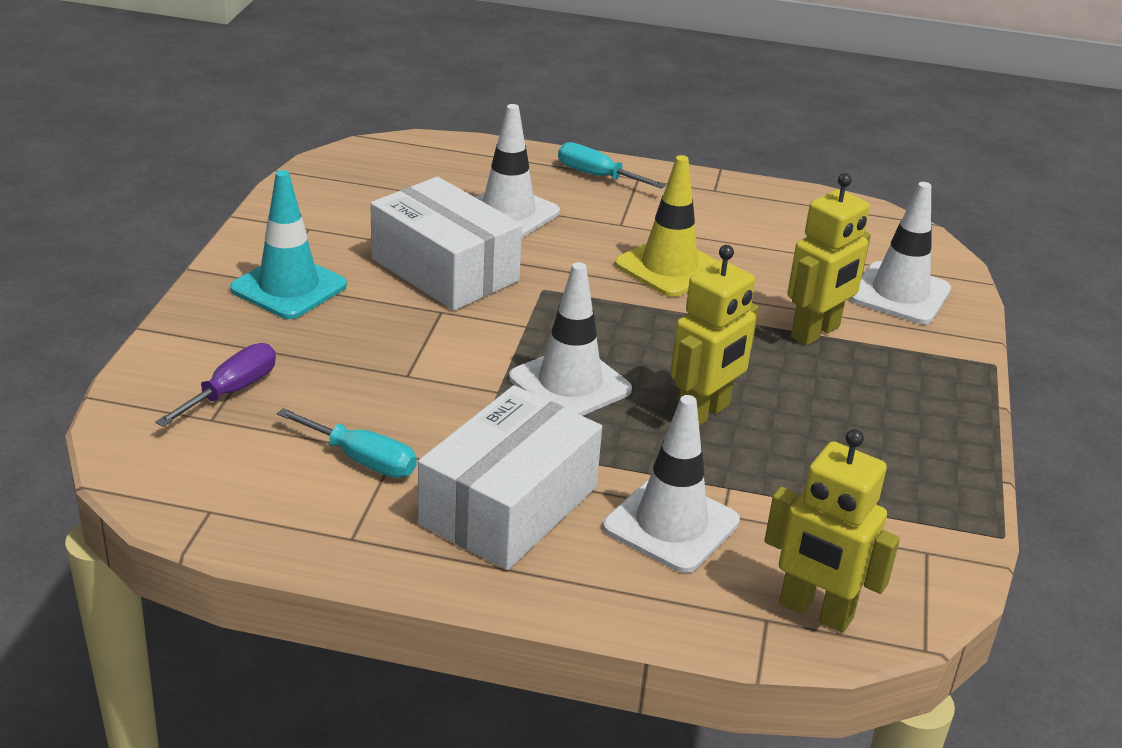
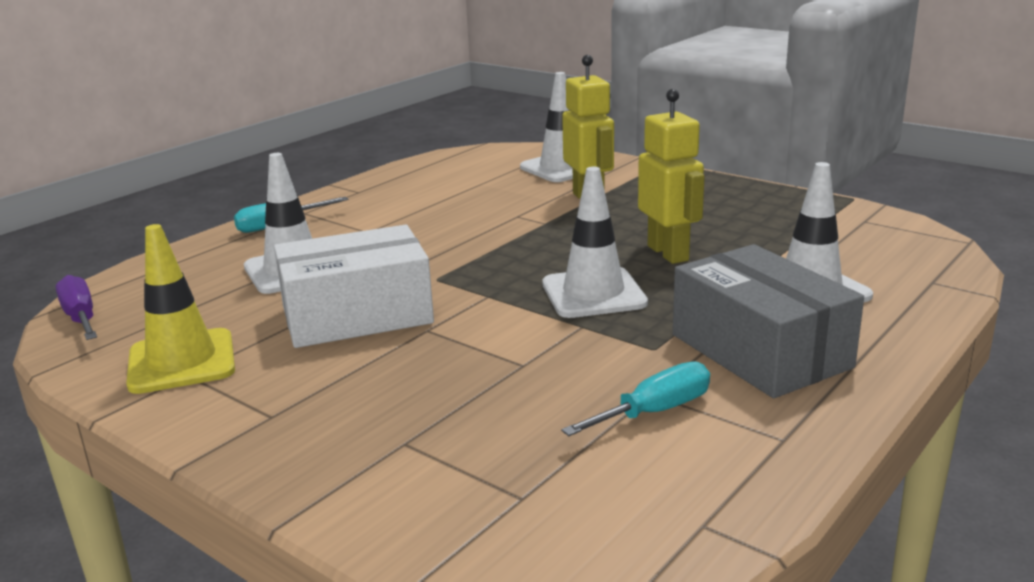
camera: 60 degrees left, 10 degrees down
(232, 391) = (476, 474): purple screwdriver -> purple screwdriver (81, 317)
(288, 287) = (297, 405): turquoise traffic cone -> none
(508, 505) = (760, 351): white box -> grey box
(669, 267) = (454, 227): yellow traffic cone -> yellow traffic cone (182, 362)
(815, 612) = (926, 264): yellow robot -> none

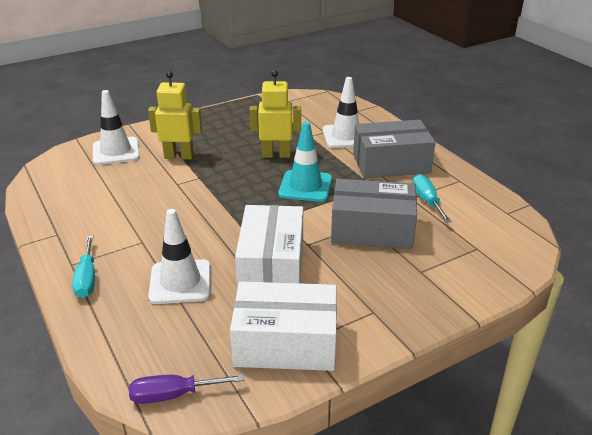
camera: 70 degrees left, 10 degrees up
(182, 362) = (285, 343): yellow traffic cone -> white box
(506, 373) = (372, 229): none -> grey box
(593, 294) = (305, 186): white traffic cone -> turquoise traffic cone

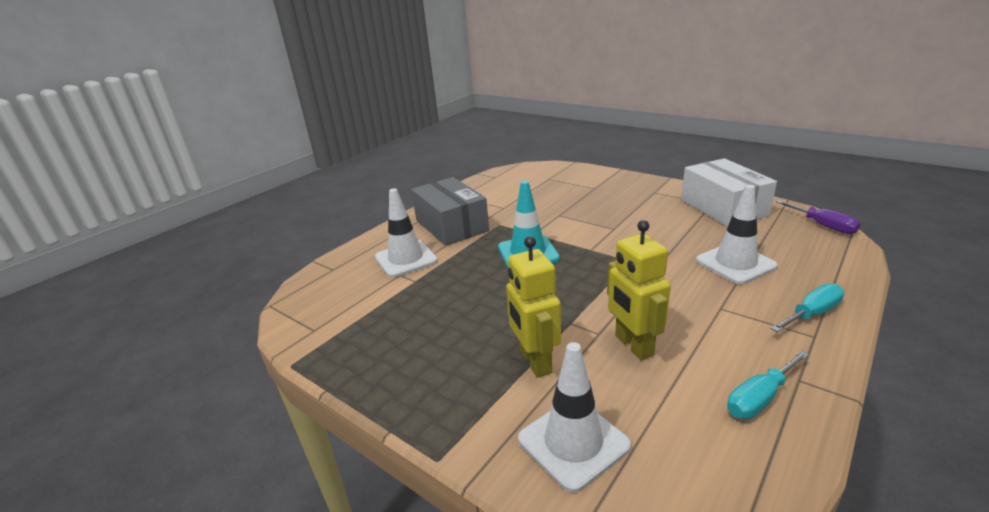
camera: 110 degrees left, 5 degrees down
(272, 265) = (658, 234): white box -> none
(276, 155) = (476, 288): yellow robot -> yellow robot (633, 345)
(372, 229) = (565, 211): grey box -> none
(427, 201) = (503, 201): turquoise screwdriver -> turquoise screwdriver (759, 398)

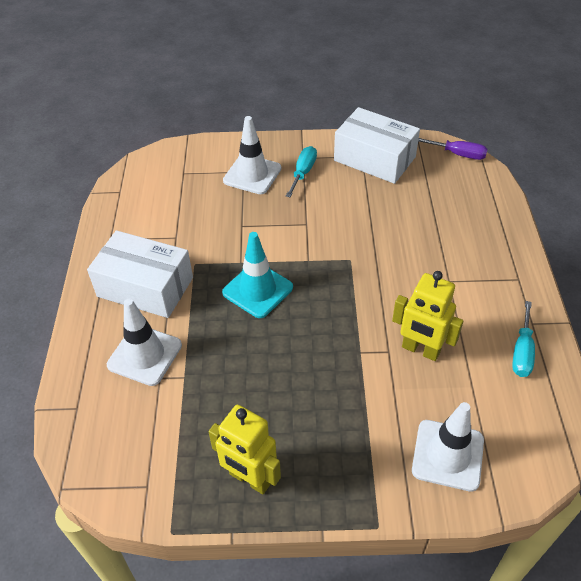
camera: 40 degrees left, 20 degrees up
(451, 225) = (145, 287): grey box -> white box
(535, 362) = (367, 405): yellow robot -> yellow robot (250, 479)
(735, 263) = (428, 227): white traffic cone -> white traffic cone (252, 174)
(812, 313) = (505, 258): turquoise screwdriver -> turquoise screwdriver (303, 172)

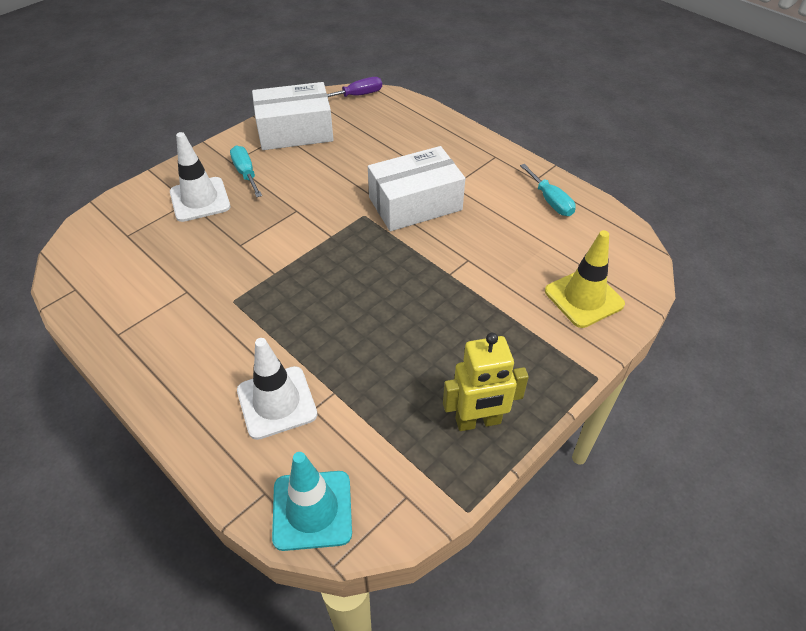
camera: 45 degrees left, 0 degrees up
(145, 287) = (207, 349): white box -> white box (415, 204)
(257, 290) = (316, 284): turquoise traffic cone -> turquoise traffic cone (312, 510)
(420, 350) = (488, 244): yellow robot -> none
(448, 455) = (584, 298): white traffic cone -> yellow traffic cone

